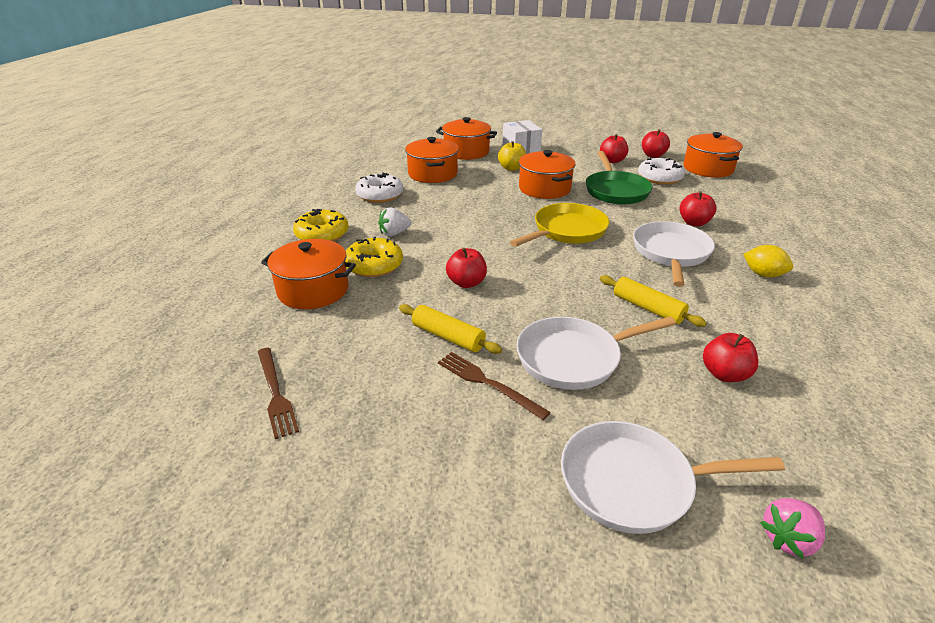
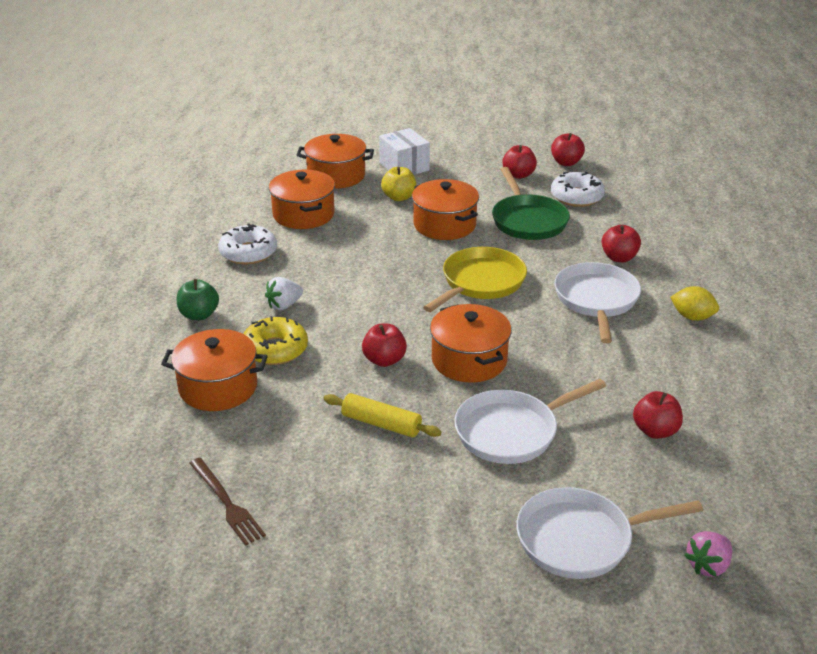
camera: 10 degrees left, 0 degrees up
(322, 234) = (199, 315): yellow donut -> green apple
(488, 383) = (433, 467): brown fork -> none
(648, 308) = (578, 369): yellow rolling pin -> none
(708, 168) = (631, 178): orange pot -> orange pot (469, 360)

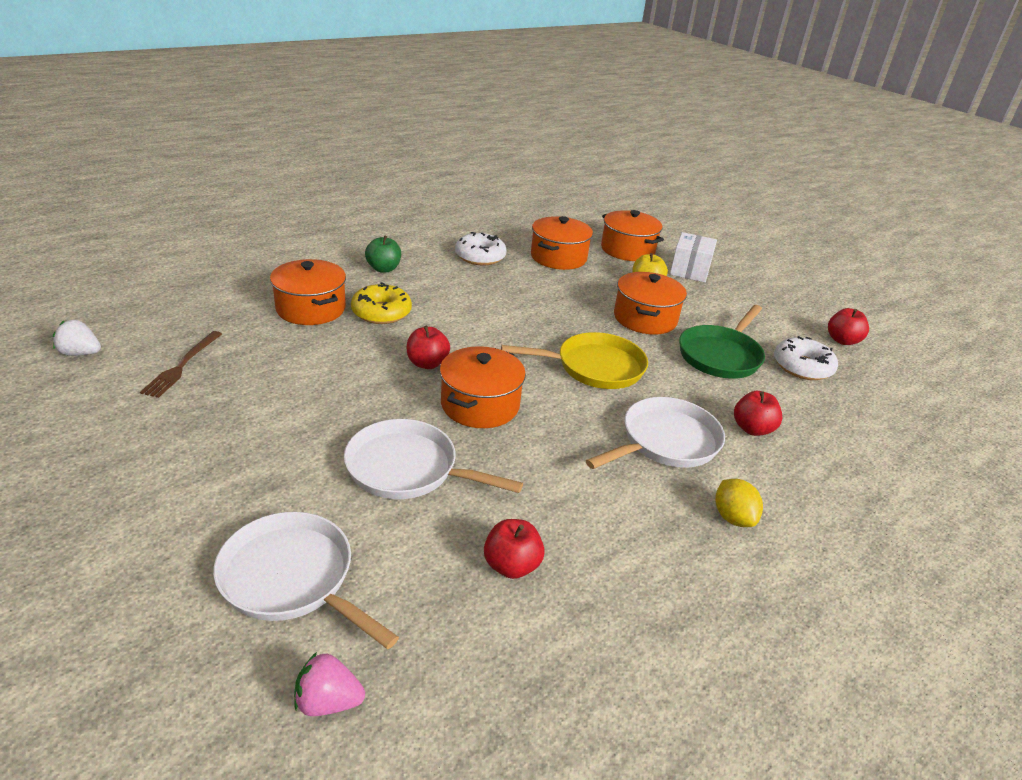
camera: 45 degrees right, 0 degrees up
(284, 305) = (438, 294): white strawberry -> white strawberry (80, 353)
(381, 424) = (344, 395): yellow rolling pin -> none
(518, 175) = (777, 324): red apple -> none

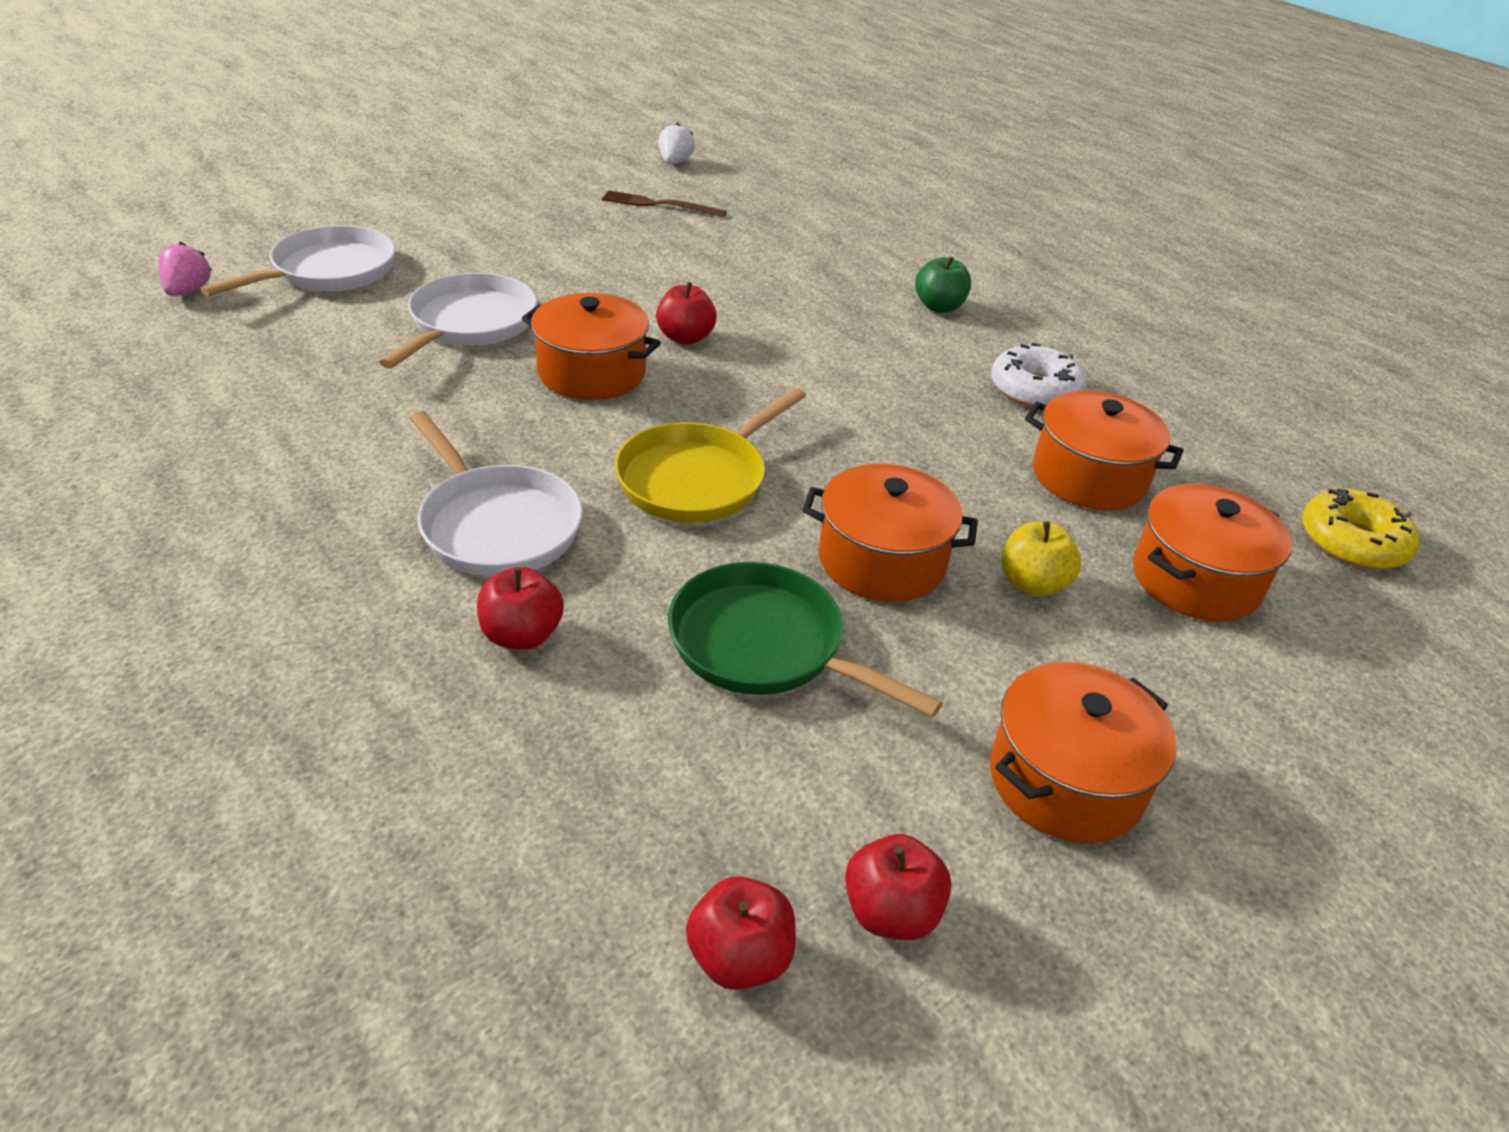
camera: 90 degrees right, 5 degrees up
(311, 309) = (801, 262): orange pot -> orange pot (1066, 780)
(381, 312) = (809, 306): yellow donut -> yellow donut (1352, 542)
(511, 565) = (298, 380): red apple -> red apple (739, 957)
(594, 367) = (697, 478): yellow pan -> yellow pan turned 45 degrees clockwise
(689, 270) = (1148, 671): white box -> none
(733, 517) = (315, 563): yellow lemon -> none
(802, 367) = (744, 778): white donut -> none

